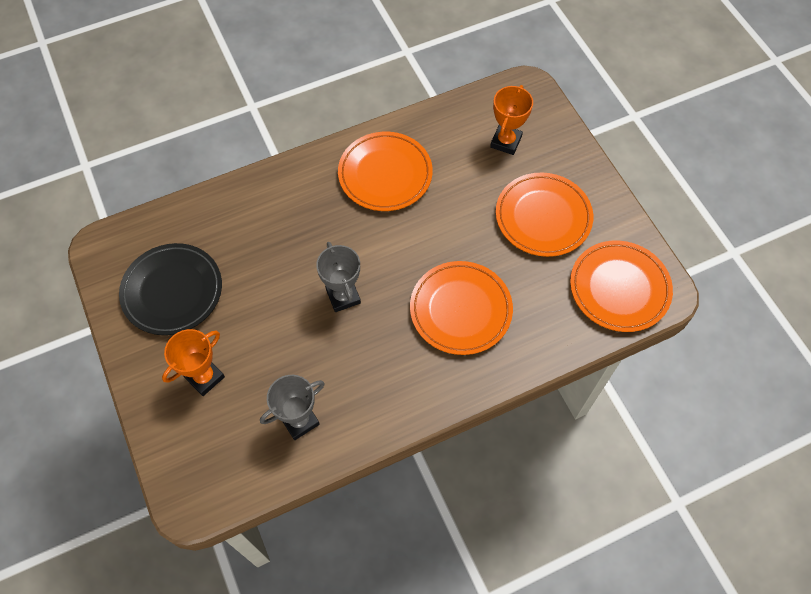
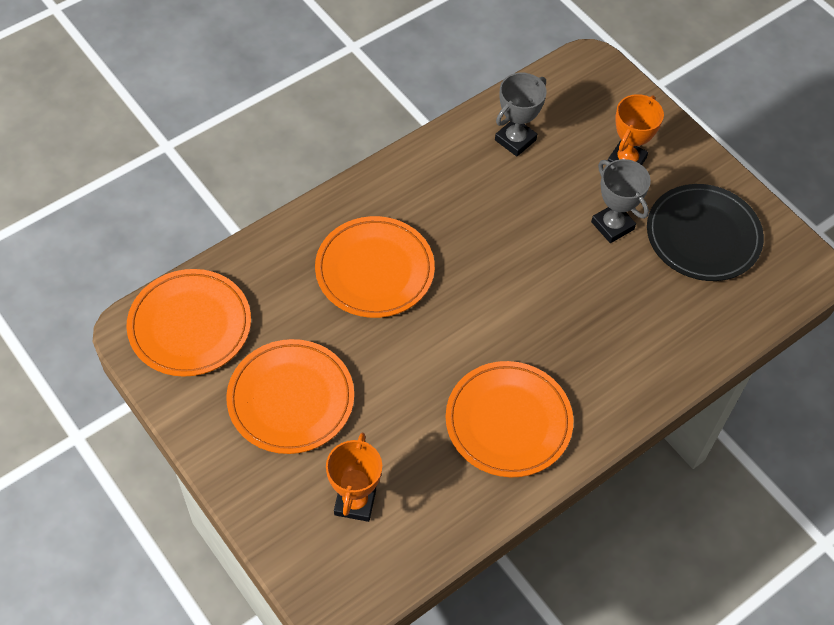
camera: 165 degrees right, 5 degrees down
(343, 296) = (512, 262): grey trophy -> grey trophy (612, 225)

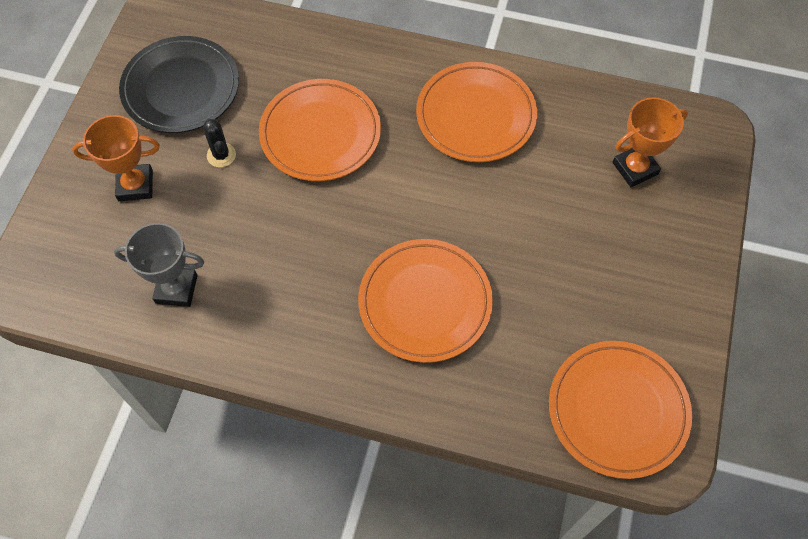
camera: 125 degrees left, 5 degrees up
(291, 399) = (602, 274): orange plate -> orange plate (320, 133)
(612, 225) = (221, 155): grey trophy -> black cactus

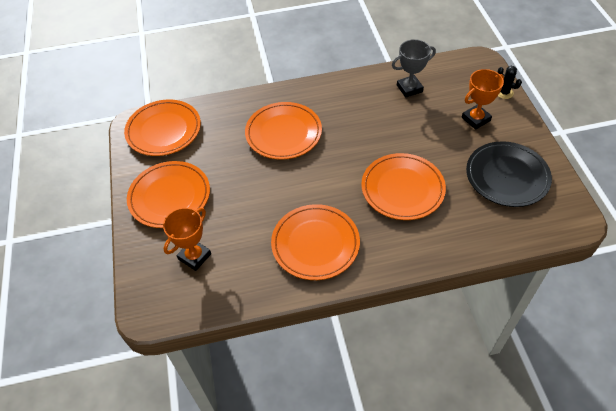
camera: 155 degrees right, 10 degrees down
(221, 155) = (447, 152): black cactus -> black cactus (504, 93)
(643, 273) = (169, 197): none -> orange plate

